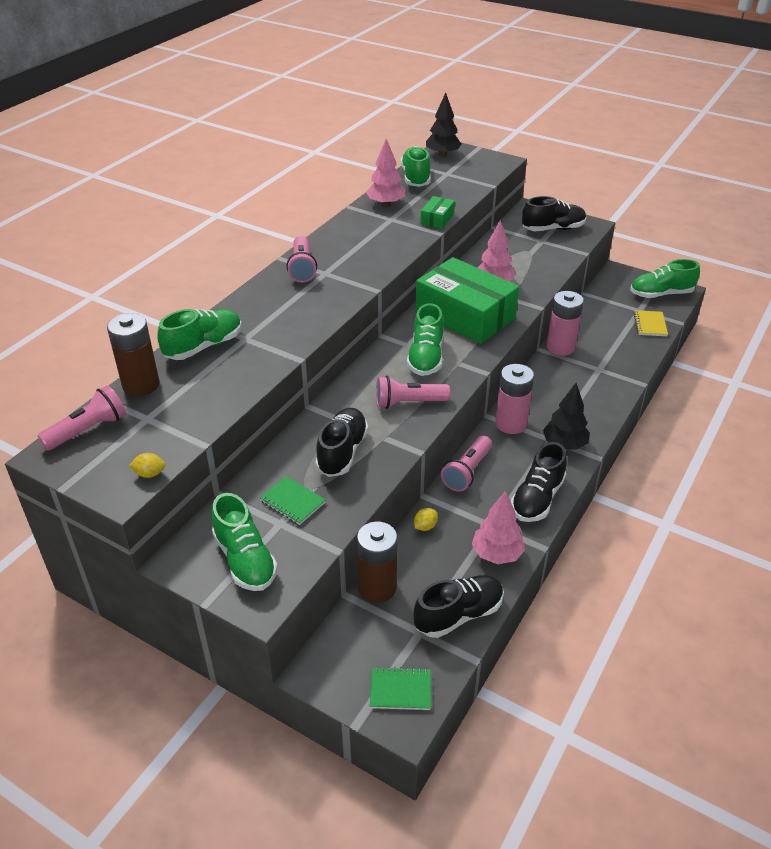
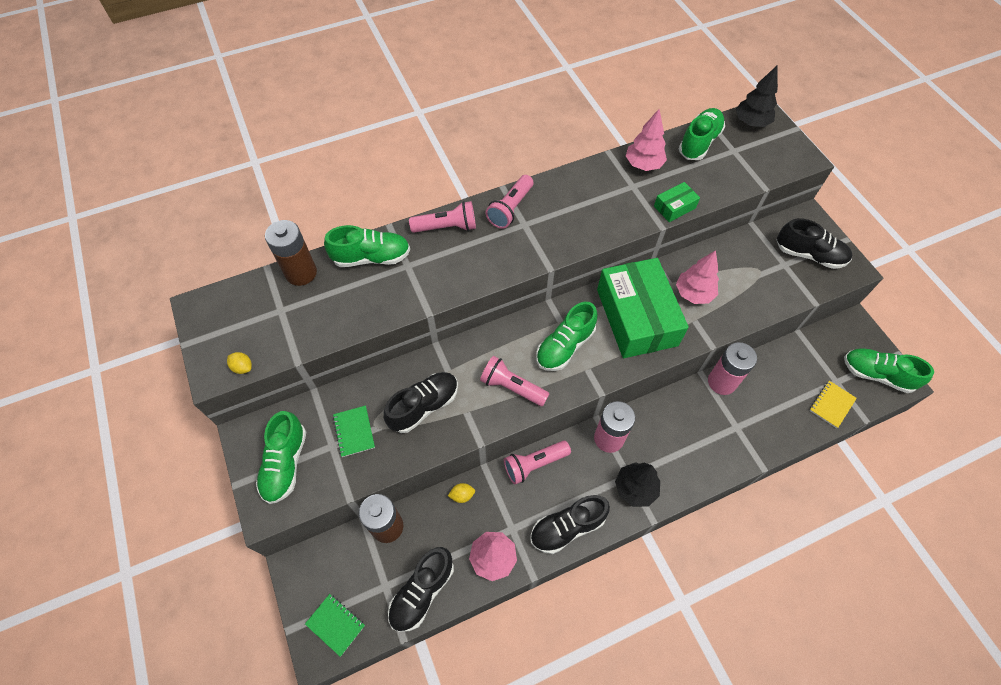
camera: 35 degrees right, 20 degrees up
(88, 430) = (237, 298): pink flashlight -> pink flashlight (446, 227)
(458, 615) = (422, 592): black shoe -> black shoe turned 120 degrees clockwise

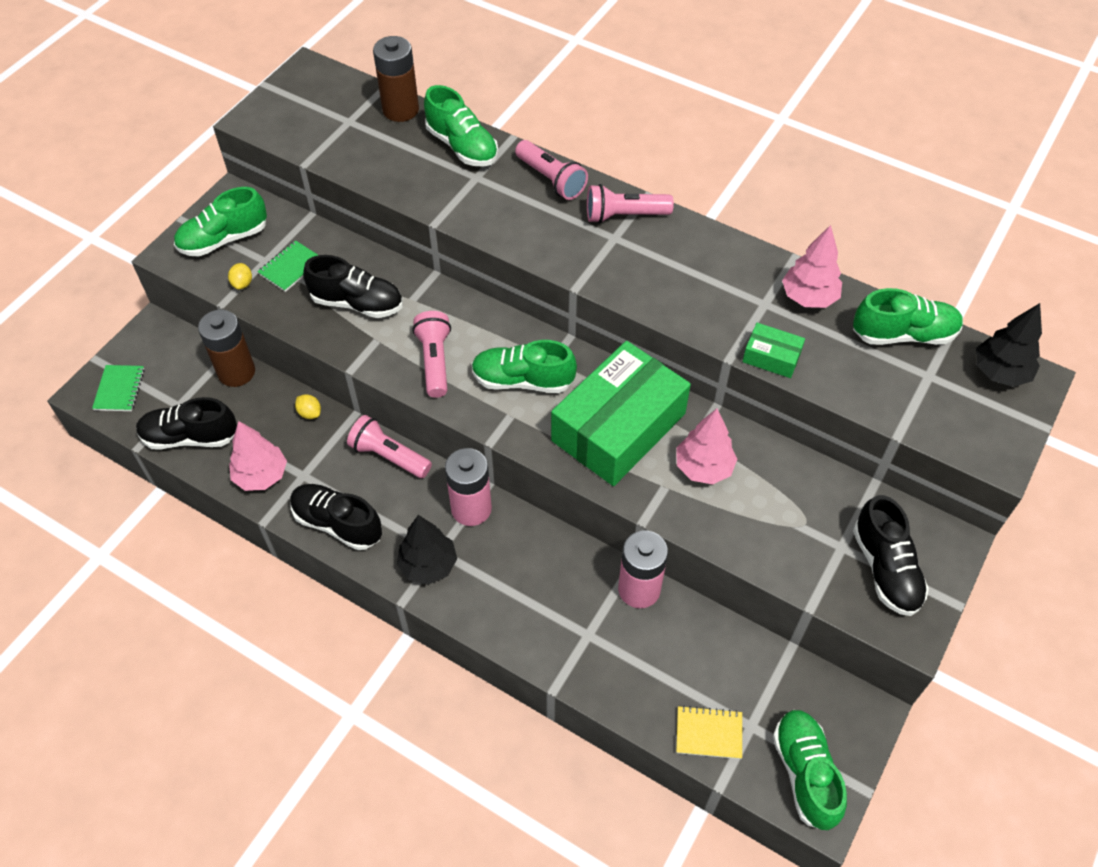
camera: 55 degrees right, 5 degrees down
(243, 367) = (271, 133): yellow lemon -> yellow lemon (242, 283)

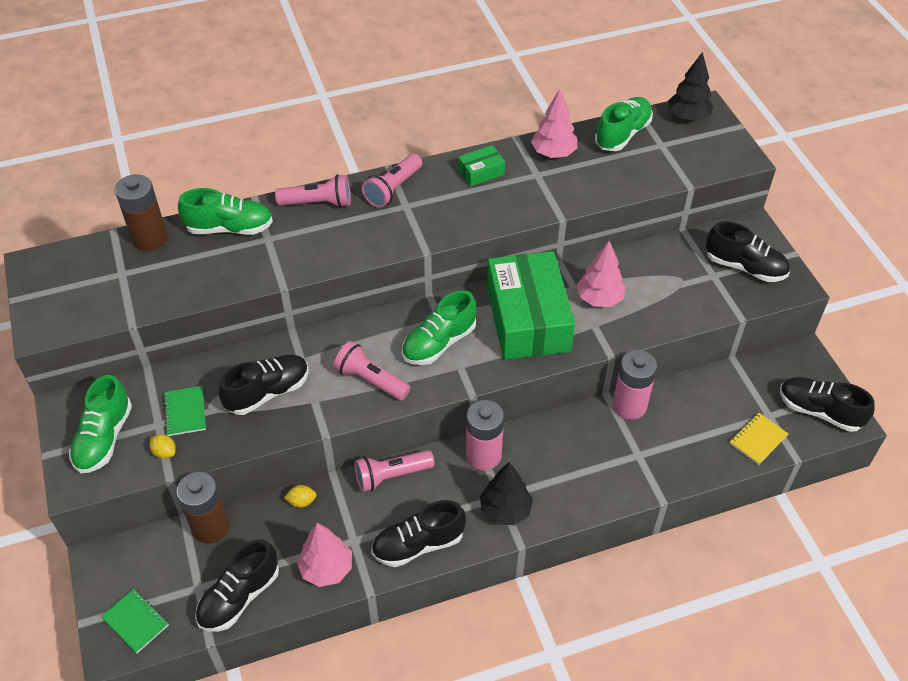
camera: 50 degrees left, 5 degrees down
(771, 357) = (580, 199): green box -> green box (481, 172)
(805, 773) = (819, 411): green shoe -> black shoe

